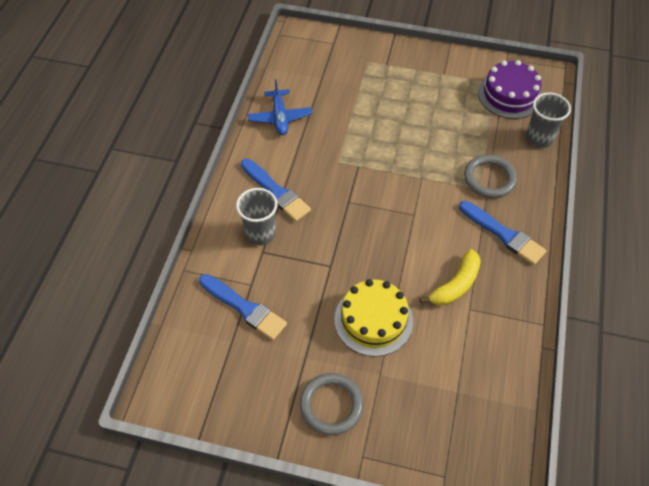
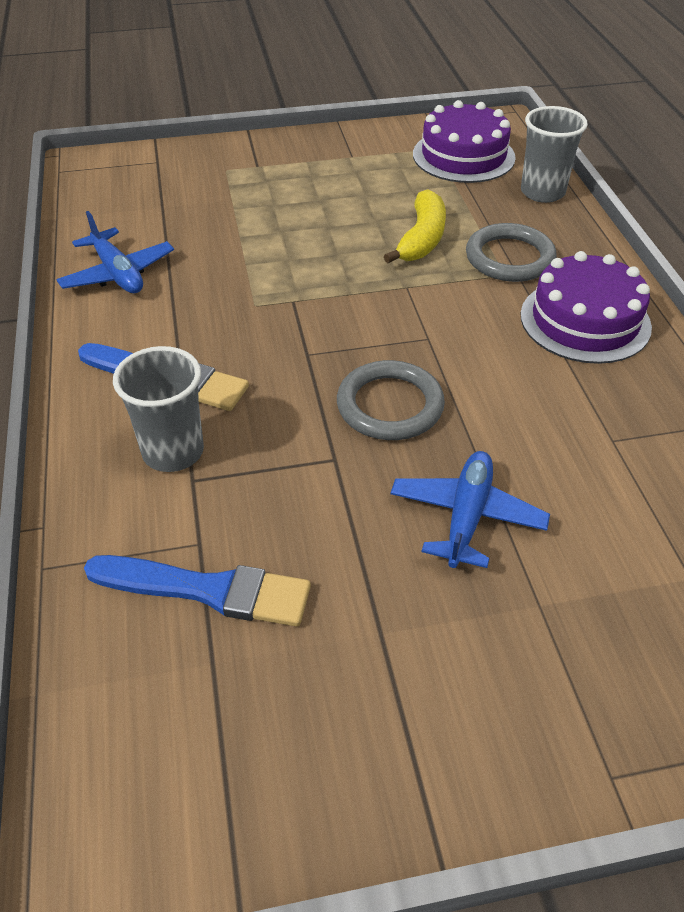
camera: 25 degrees left, 10 degrees down
(331, 405) = (487, 702): grey ring -> grey ring (390, 405)
(373, 320) = (466, 517): yellow cake -> blue plane
(455, 285) = (565, 413): yellow banana -> yellow banana (422, 239)
(504, 234) = (585, 321): blue brush -> purple cake

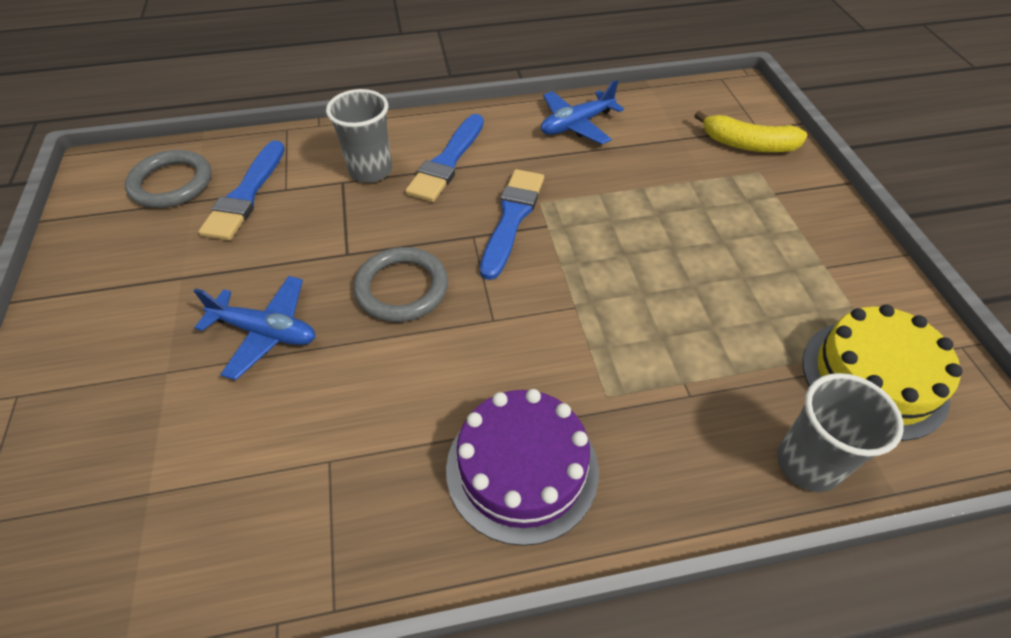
camera: 90 degrees right, 5 degrees up
(280, 325) = (512, 218): none -> blue brush
(422, 239) = (665, 323): yellow banana -> yellow banana (748, 145)
(463, 156) = (873, 378): purple cake -> yellow cake
(509, 258) = (640, 405): grey ring -> grey ring (171, 183)

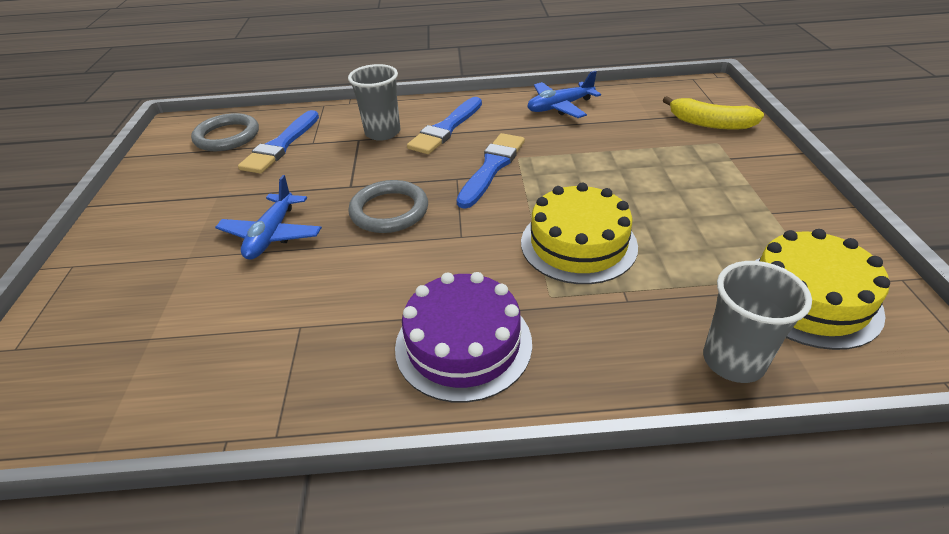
camera: 10 degrees right, 10 degrees down
(265, 332) = (272, 235): blue plane -> blue plane turned 75 degrees clockwise
(627, 322) = (578, 244): none -> yellow cake

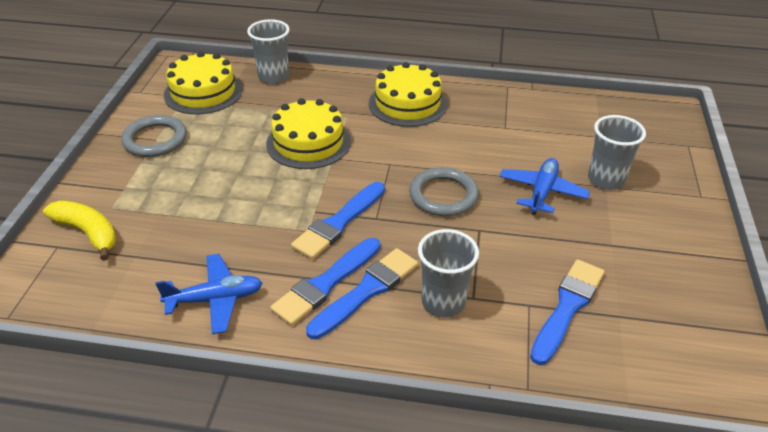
camera: 170 degrees left, 0 degrees up
(183, 265) = (606, 180): none -> grey cup
(227, 136) = (646, 343): grey ring -> grey ring (155, 139)
(463, 344) = (407, 104): purple cake -> yellow cake
(481, 127) = (325, 284): none -> blue brush

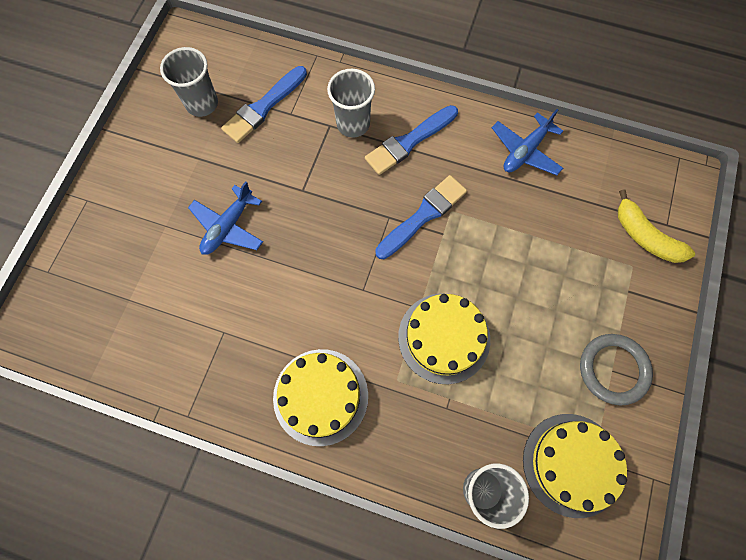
camera: 170 degrees left, 30 degrees up
(215, 299) = (525, 151): blue plane -> blue plane turned 45 degrees counterclockwise
(325, 284) = (440, 153): blue brush -> none
(443, 195) = (321, 236): grey ring -> none
(606, 180) = (160, 234): grey cup -> grey cup (202, 104)

